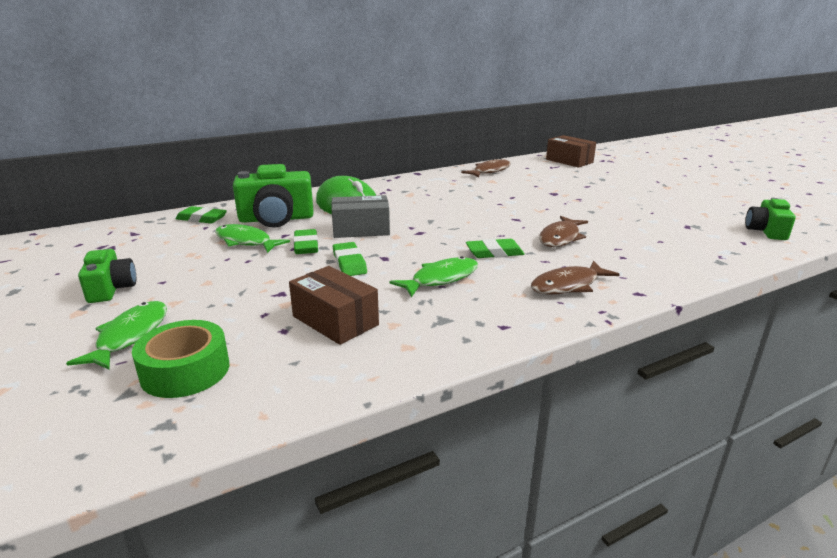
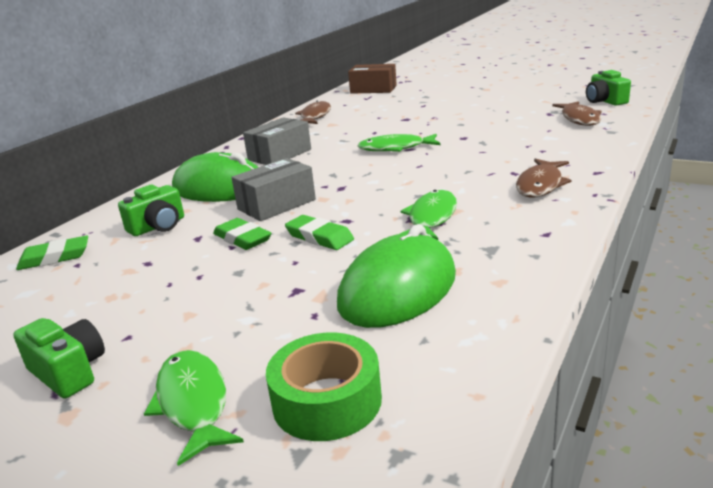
camera: 30 degrees left, 0 degrees up
(246, 241) = (162, 260): green fish -> green fish (395, 148)
(276, 219) = (158, 226): green camera -> green camera, size x0.59
(335, 320) = (398, 289): brown box -> green mouse
(420, 193) = (279, 155): none -> grey box
(494, 252) = (439, 181): green eraser -> none
(560, 238) = (472, 151): brown fish -> brown fish (579, 119)

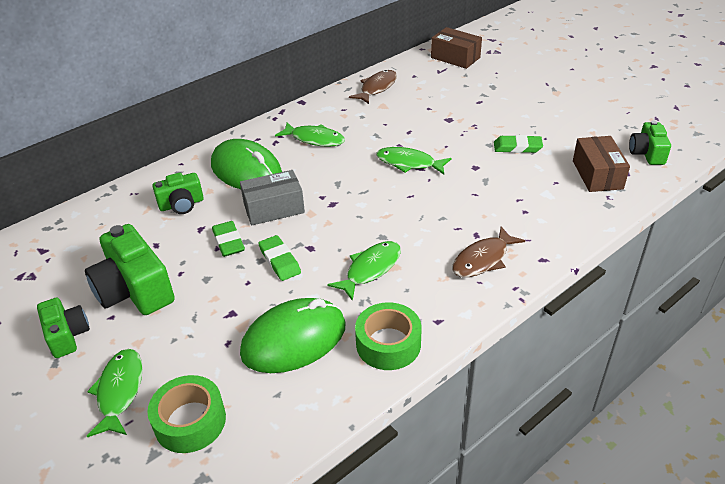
camera: 20 degrees right, 15 degrees up
(54, 257) = (102, 215): green eraser -> green eraser (517, 147)
(145, 305) = (134, 290): none -> green camera
(279, 155) = (314, 139): grey box -> green fish
(512, 263) = (388, 344): none -> green tape
(579, 119) = (597, 175): brown fish -> brown box

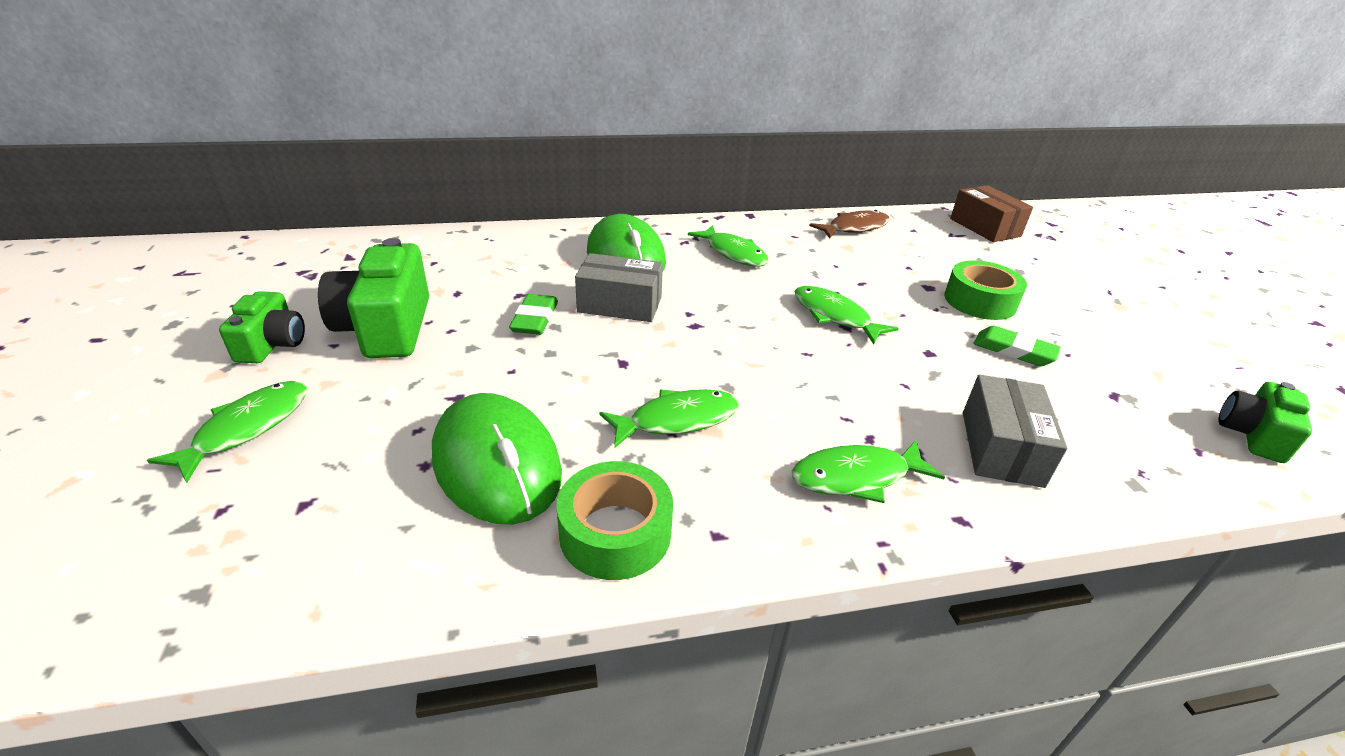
camera: 25 degrees right, 5 degrees down
(181, 204) = (524, 265): green camera -> none
(190, 421) = (272, 506): green tape -> green tape (980, 301)
(280, 261) = (572, 362): green eraser -> none
(294, 339) = (497, 464): green mouse -> green mouse turned 60 degrees clockwise
(483, 259) = (856, 477): brown fish -> green fish
(541, 212) = (1001, 448): none -> grey box
(597, 175) = (1136, 433): brown box -> none

